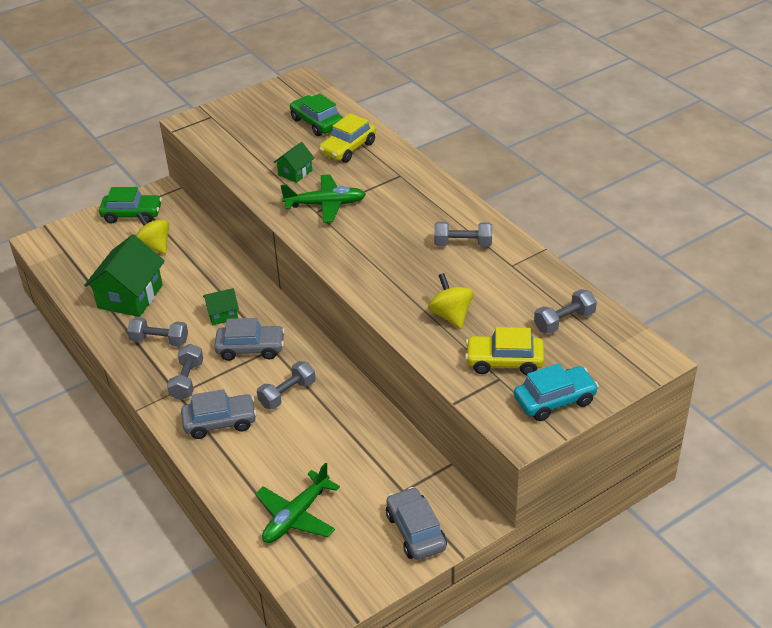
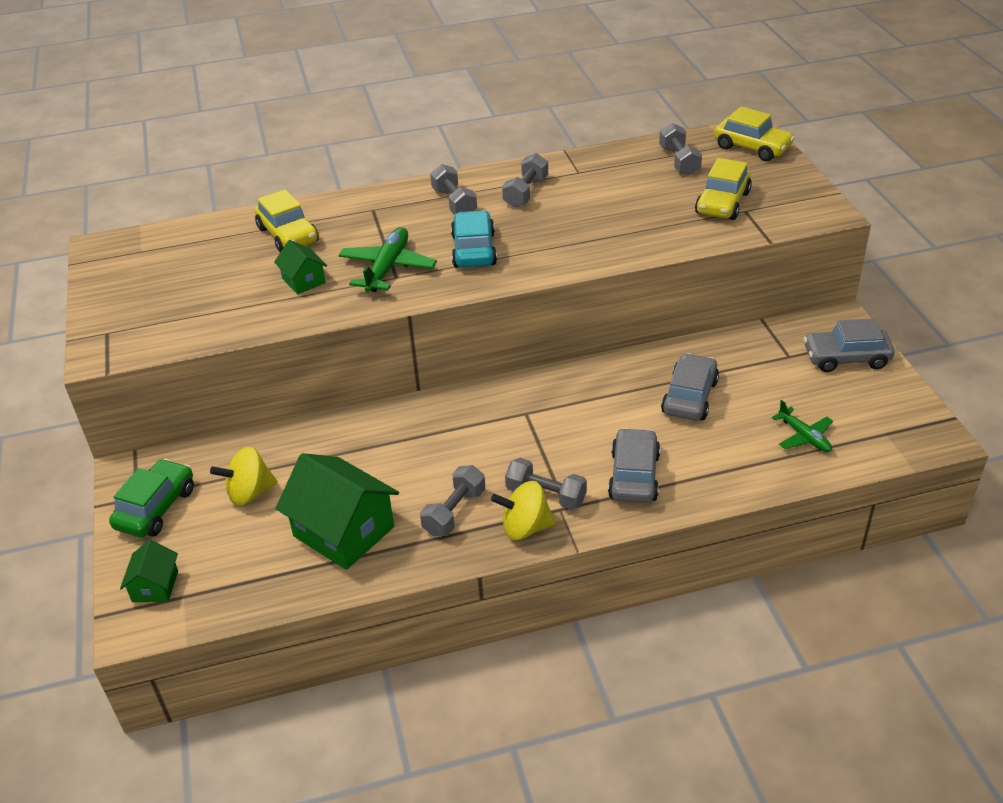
camera: 70 degrees left, 0 degrees up
(222, 314) = (437, 446): green house -> green house (155, 586)
(251, 348) = (516, 431): grey car -> grey car (689, 397)
(287, 394) = (610, 413): grey dumbbell -> grey dumbbell (454, 203)
(296, 516) = (804, 437): green plane -> green plane, size x0.62
(317, 123) = (211, 249): green car -> none
(451, 315) = (638, 220): yellow spinning top -> yellow spinning top (525, 527)
(554, 400) = (787, 188): turquoise car -> turquoise car (474, 250)
(619, 365) = (752, 147): none -> yellow car

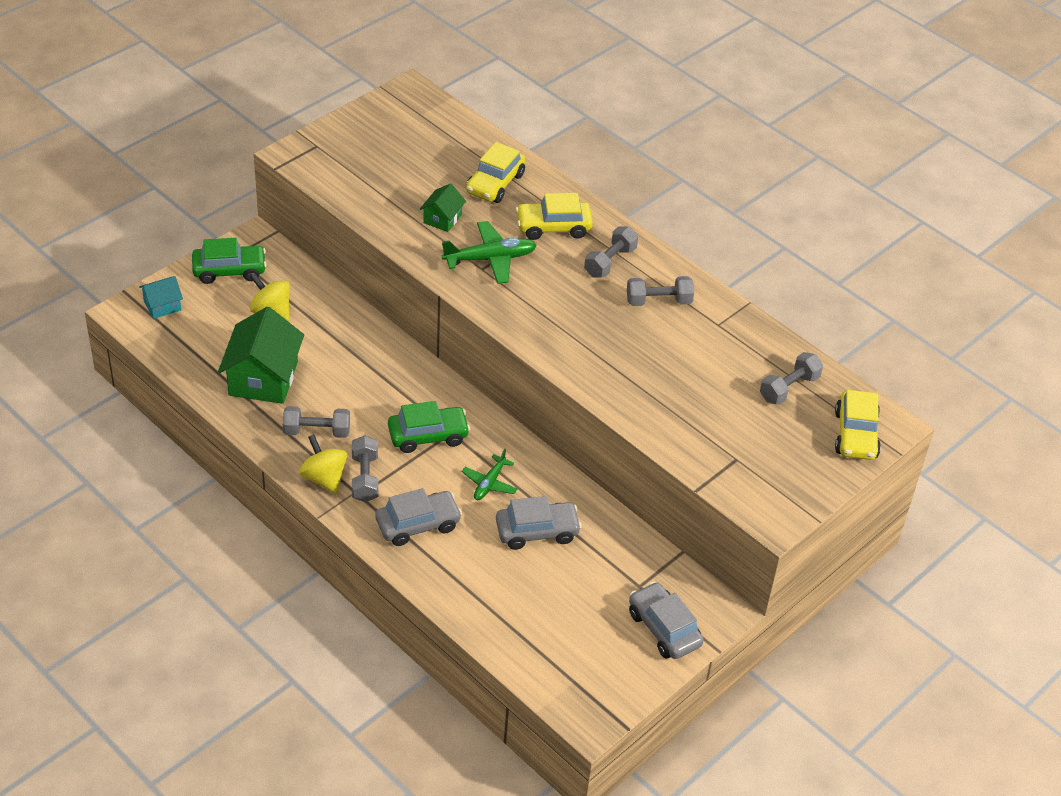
camera: 55 degrees right, 5 degrees up
(155, 586) = (162, 305): green house -> turquoise house
(474, 250) = (549, 300): turquoise car -> none
(519, 430) = (428, 436): none -> green car
(722, 203) = (737, 439): yellow car -> yellow car (553, 227)
(804, 437) = (533, 624): green plane -> green plane (489, 483)

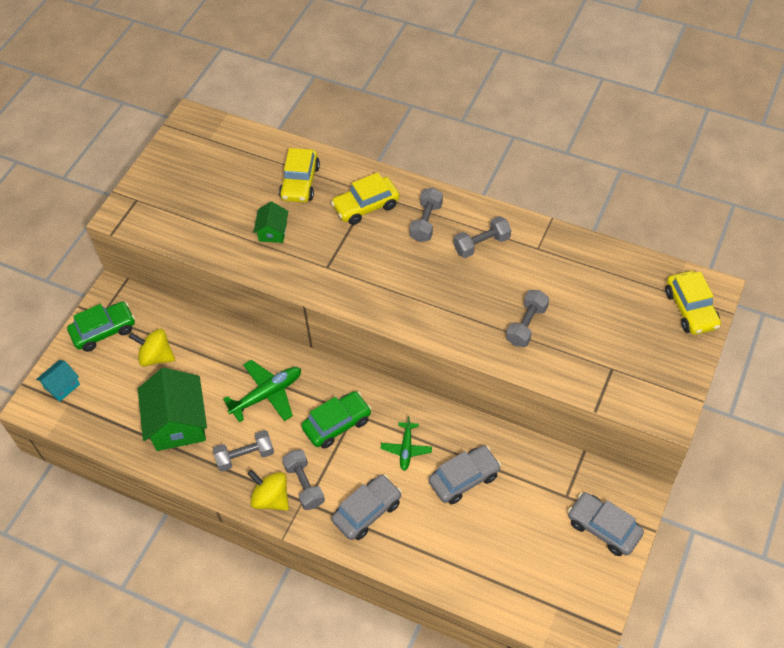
camera: 15 degrees left, 10 degrees up
(490, 259) = (329, 255): green plane -> green plane (267, 394)
(789, 388) = (620, 286): grey dumbbell -> grey dumbbell (526, 325)

